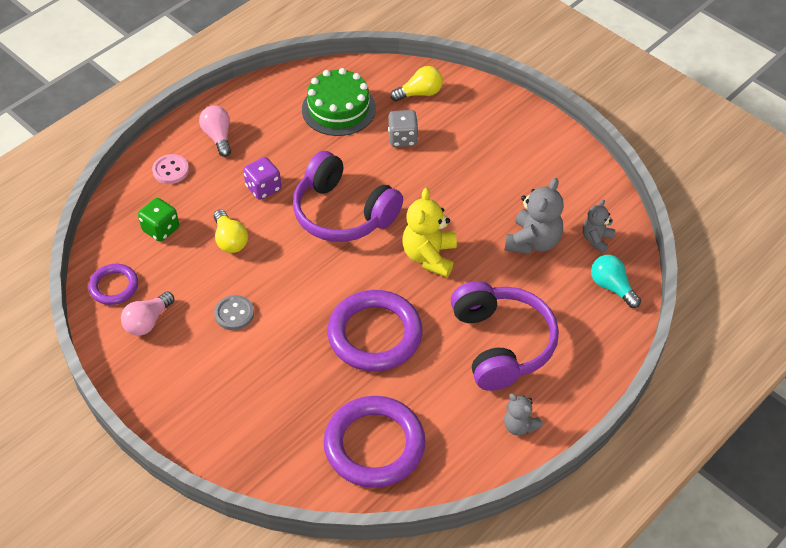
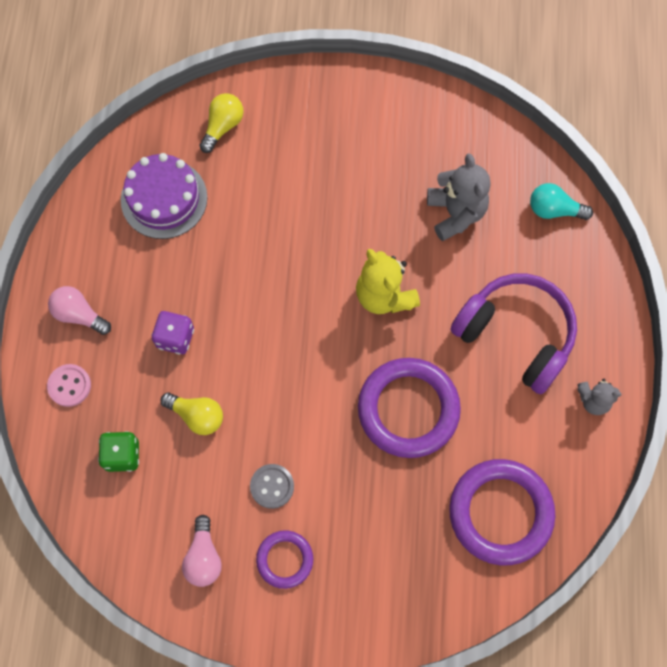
camera: 40 degrees left, 20 degrees up
(114, 286) = (138, 548): purple ring -> purple ring (285, 559)
(338, 109) = (164, 199): green cake -> purple cake
(343, 213) = (271, 309): purple headphones -> none
(402, 138) = (252, 188): grey dice -> none
(596, 239) = (503, 171): grey teddy bear -> none

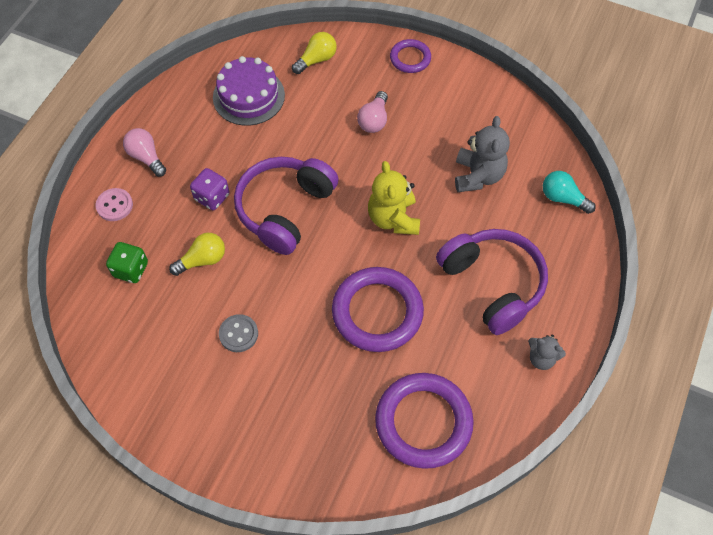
camera: 20 degrees right, 10 degrees down
(197, 416) = (202, 260): yellow light bulb -> yellow light bulb turned 75 degrees counterclockwise
(203, 557) = (158, 369): pink light bulb -> pink light bulb (374, 120)
(262, 325) = (285, 209): none -> purple headphones
(285, 559) = (223, 395): purple ring -> purple ring (410, 58)

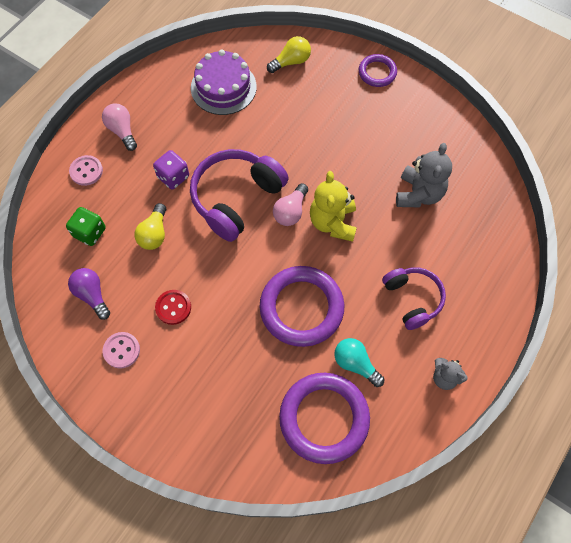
camera: 10 degrees right, 5 degrees up
(146, 335) = (92, 295): none -> purple light bulb
(190, 388) = (121, 350): none -> pink button
(202, 260) = (154, 234): yellow light bulb -> yellow light bulb turned 120 degrees clockwise
(238, 334) = (173, 307): grey button -> red button
(374, 120) = (332, 126): pink light bulb -> pink light bulb (291, 211)
(492, 284) = (412, 299): purple headphones -> purple headphones, size x0.63
(562, 198) = (494, 227): turquoise light bulb -> turquoise light bulb (355, 364)

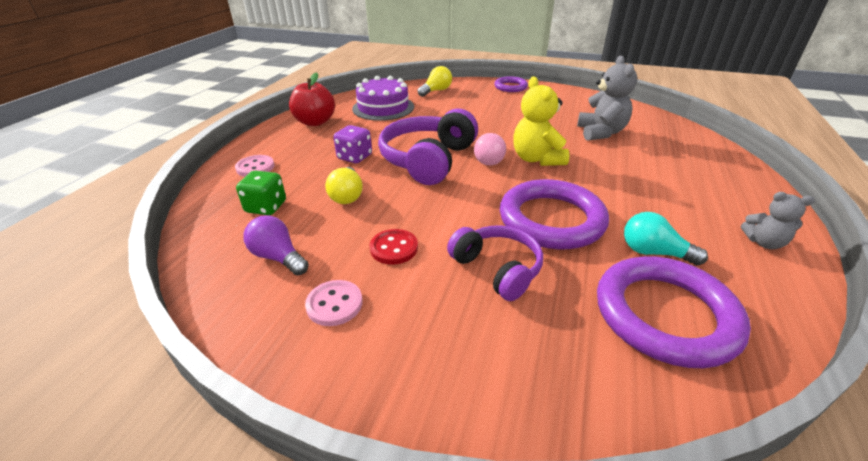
camera: 15 degrees left, 30 degrees down
(122, 131) = (291, 140): pink light bulb -> none
(150, 101) = (315, 122): none -> red apple
(412, 299) = (663, 192): purple headphones -> purple headphones (497, 269)

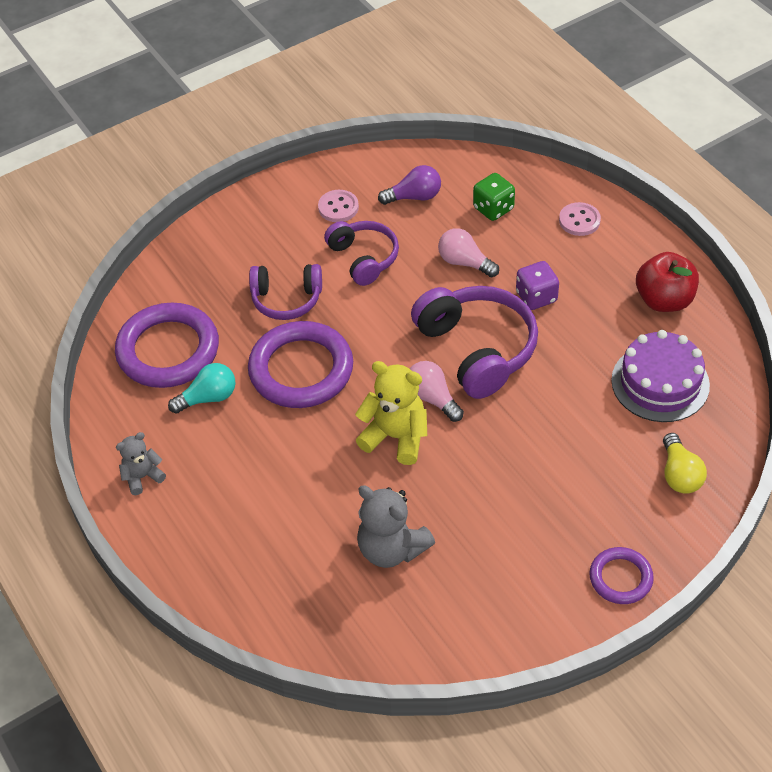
camera: 130 degrees right, 15 degrees up
(347, 195) = (464, 262): yellow light bulb -> pink light bulb
(394, 248) = (364, 258): red button -> purple headphones

